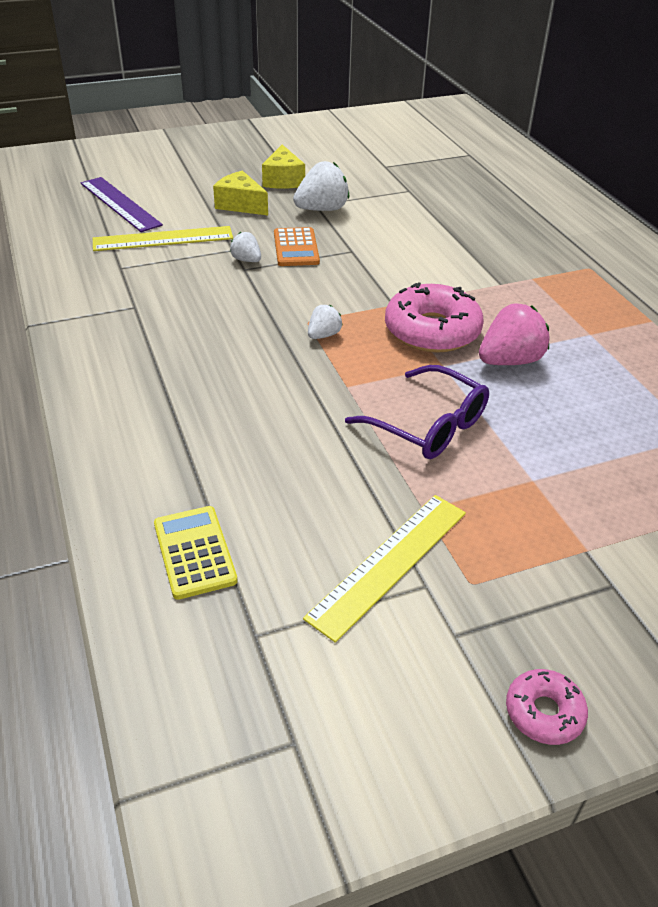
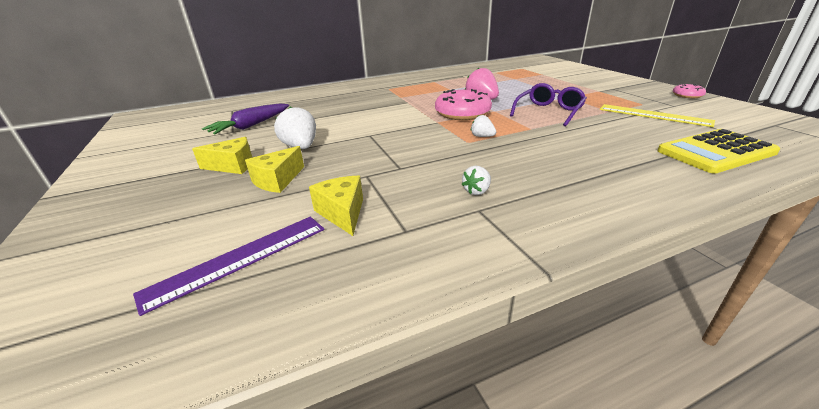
camera: 90 degrees left, 10 degrees down
(163, 239) = (342, 213): yellow ruler -> yellow cheese
(194, 552) = (715, 152): yellow calculator -> yellow calculator, size x1.60
(246, 260) = (386, 168): white strawberry -> white strawberry (477, 191)
(296, 248) = (365, 152): orange calculator -> none
(403, 174) = (251, 126): none -> purple carrot

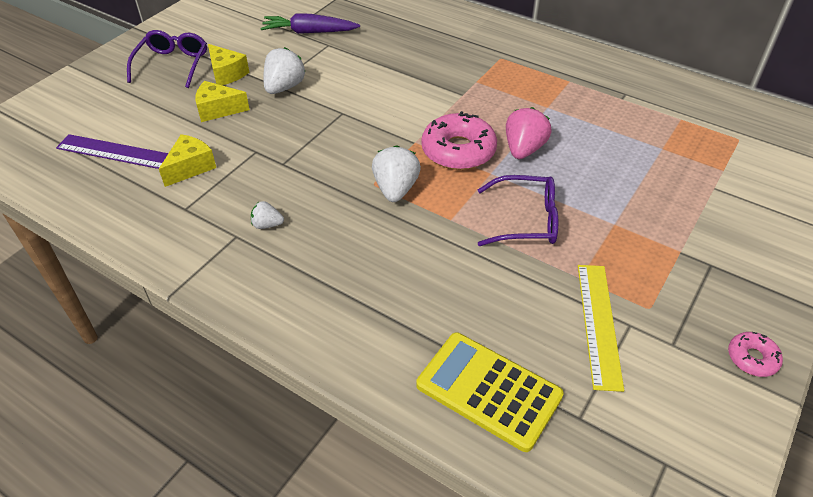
camera: 55 degrees right, 15 degrees up
(159, 189) = (172, 64): none -> purple glasses
(482, 136) = (395, 189): white strawberry -> white strawberry, size x1.81

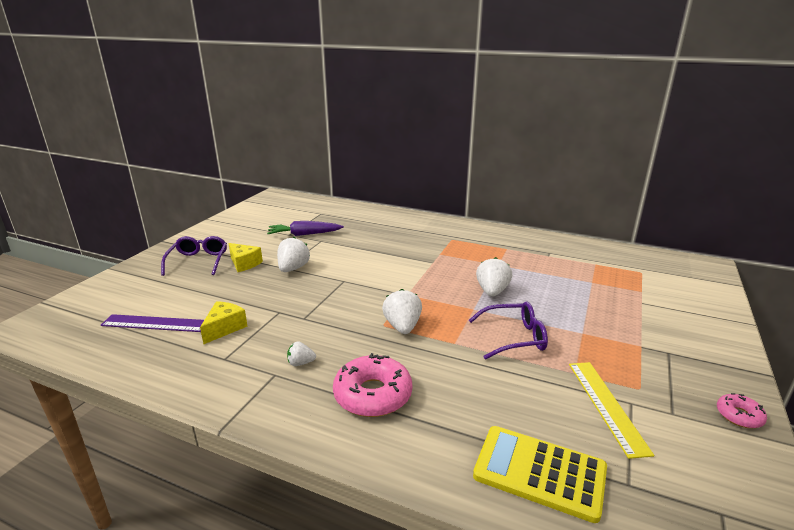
camera: 10 degrees left, 20 degrees down
(218, 110) = (241, 287): yellow cheese -> none
(458, 151) = (443, 297): pink donut -> pink donut (373, 395)
(523, 149) = (492, 291): pink strawberry -> white strawberry

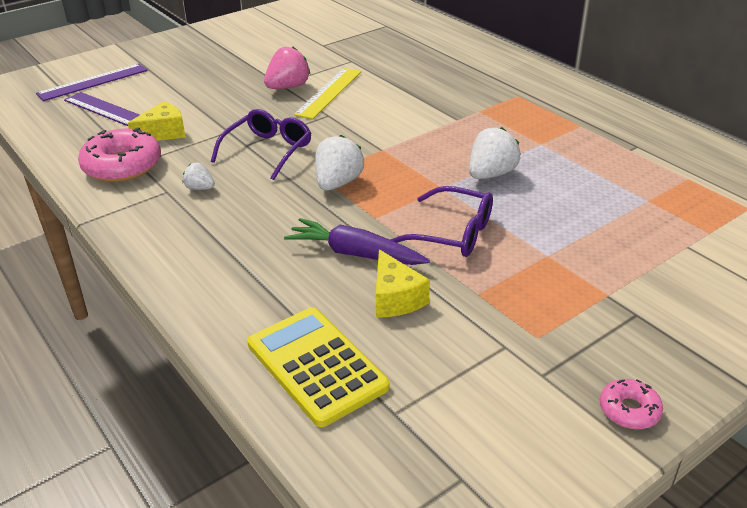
camera: 30 degrees right, 10 degrees up
(116, 303) = (93, 82): none -> purple ruler
(198, 261) = (201, 56): purple glasses -> purple glasses (268, 151)
(244, 264) = (243, 69): yellow cheese -> yellow cheese (395, 298)
(293, 268) = (288, 87): white strawberry -> pink strawberry
(304, 234) = (340, 49): purple carrot -> purple carrot (355, 254)
(373, 395) = (235, 240): pink donut -> pink donut (122, 166)
(606, 405) = (470, 337): yellow ruler -> yellow ruler (329, 92)

